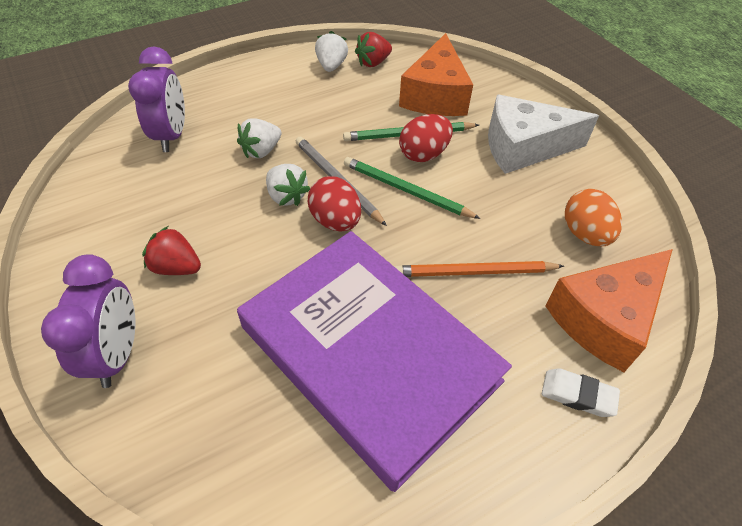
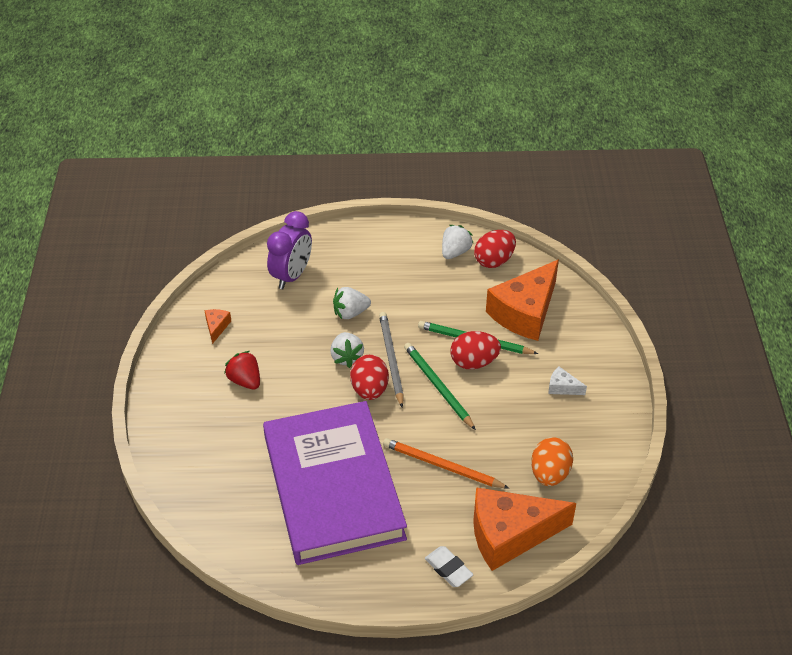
camera: 30 degrees right, 5 degrees down
(105, 218) = (216, 327): none -> orange cheese
(117, 354) = (185, 422): purple clock -> none
(373, 63) = (494, 261): red strawberry -> red egg
(524, 147) = (562, 387): white cheese -> white cheese, size x0.41

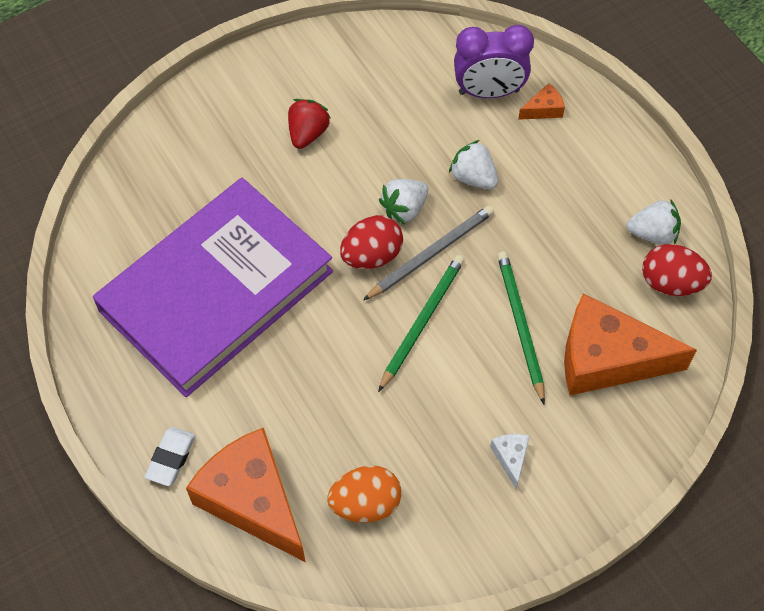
camera: 60 degrees right, 15 degrees up
(216, 327) = (364, 66): orange cheese -> orange cheese (543, 109)
(442, 466) = (308, 383): orange pencil -> none
(474, 362) = (485, 341): red egg -> none

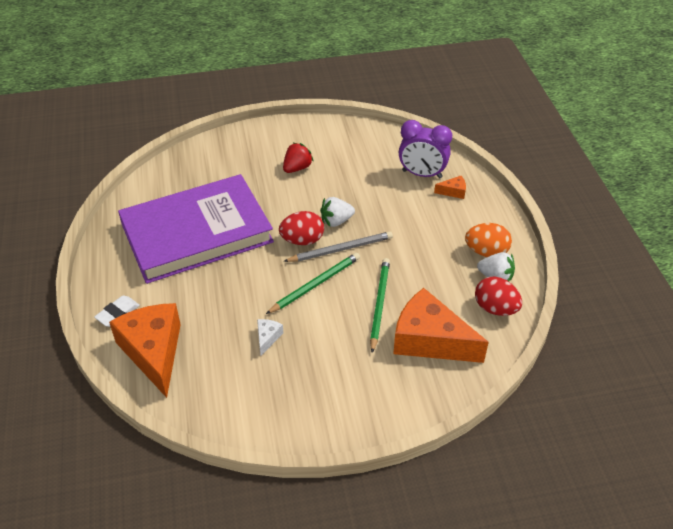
camera: 20 degrees right, 15 degrees down
(365, 504) = (224, 376): orange egg -> orange egg (486, 252)
(473, 177) = (389, 216): white strawberry -> none
(511, 458) = (334, 379): white cheese -> white cheese (267, 338)

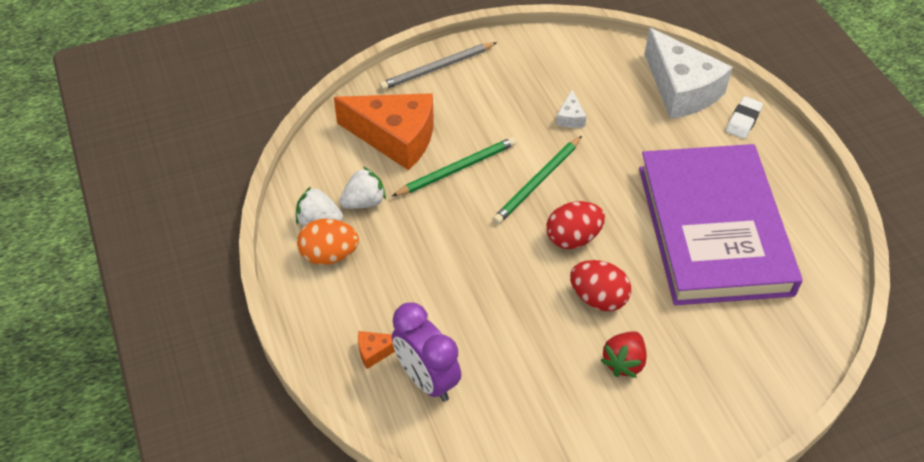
camera: 170 degrees right, 5 degrees up
(153, 352) = (681, 89): orange cheese -> white cheese
(197, 233) = (713, 229): purple book -> purple book turned 60 degrees counterclockwise
(336, 221) = (537, 274): white strawberry -> white strawberry (364, 202)
(341, 249) = (519, 232): grey pencil -> grey pencil (437, 68)
(379, 304) = (457, 169): green pencil -> green pencil turned 120 degrees counterclockwise
(422, 174) = (427, 379): purple clock -> purple clock turned 135 degrees counterclockwise
(495, 308) = (321, 182): red egg -> red egg (598, 298)

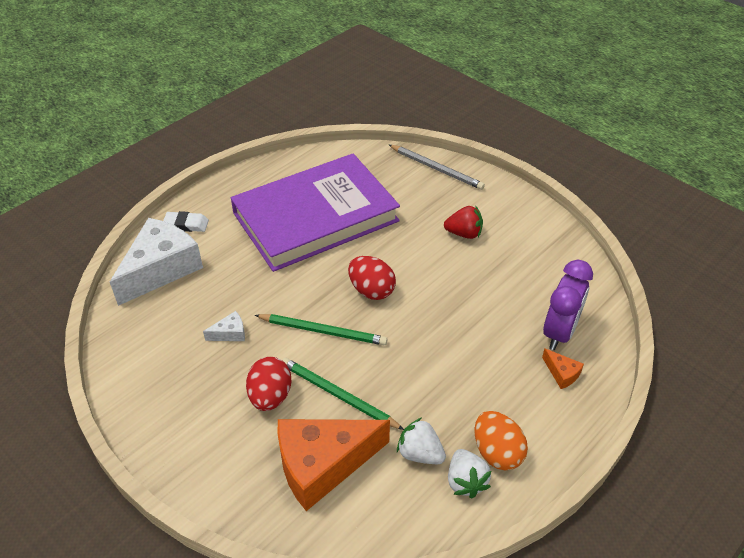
camera: 115 degrees left, 5 degrees down
(395, 138) = (323, 465): orange cheese -> orange cheese turned 105 degrees counterclockwise
(437, 68) = (200, 471): grey pencil -> grey pencil (436, 169)
(598, 298) = (419, 260): red egg -> red egg (270, 396)

